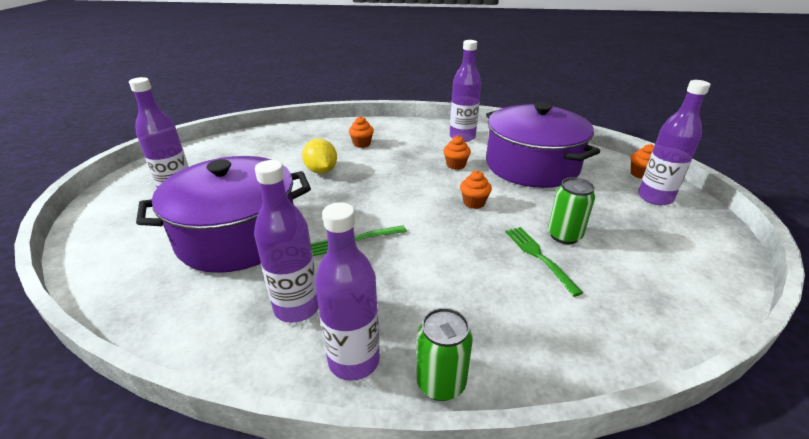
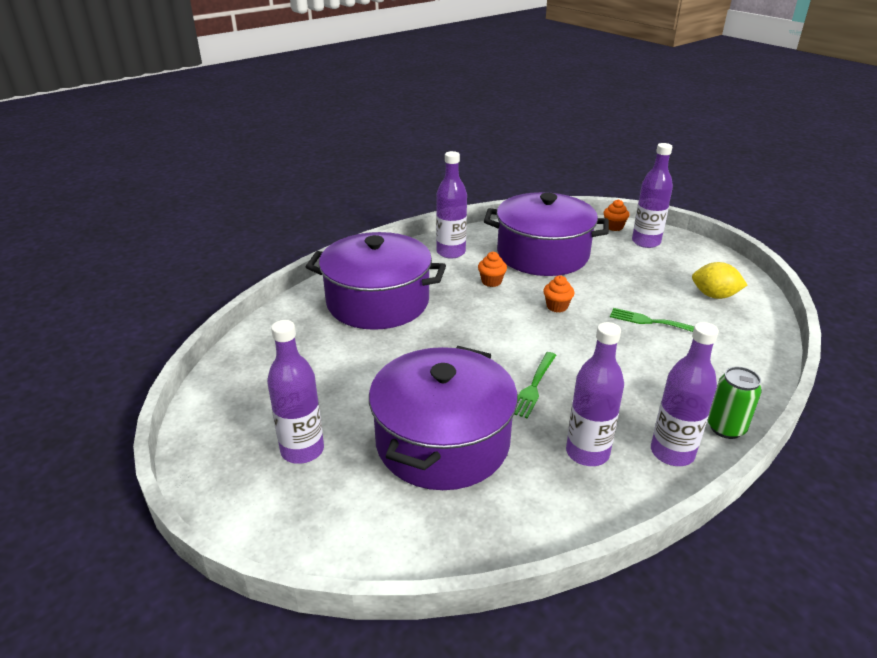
camera: 45 degrees left, 0 degrees up
(321, 171) = (394, 347): yellow lemon -> yellow lemon (714, 295)
(362, 144) = (378, 302): orange cupcake -> purple pot
(564, 236) = (643, 299): green can -> none

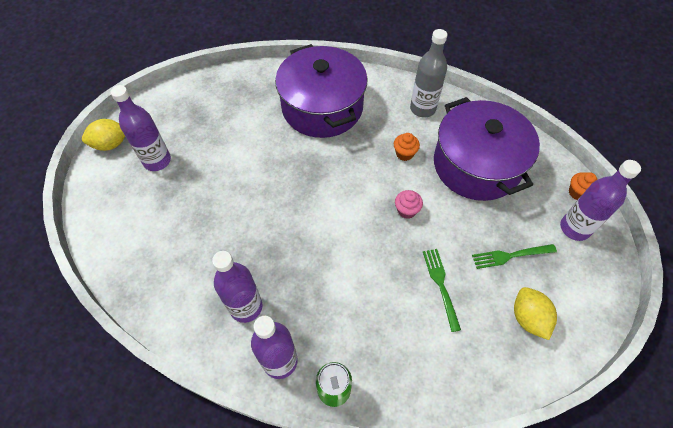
camera: 55 degrees right, 25 degrees up
(218, 485) = (111, 144): none -> yellow lemon
(442, 442) = (206, 222): purple pot -> none
(451, 252) = (422, 109): purple bottle -> grey bottle
(533, 386) = (295, 243): green fork -> green fork (510, 256)
(557, 306) = (406, 210): orange cupcake -> pink cupcake

